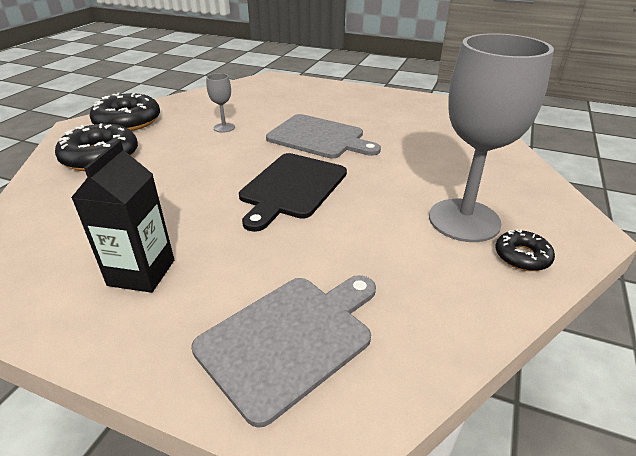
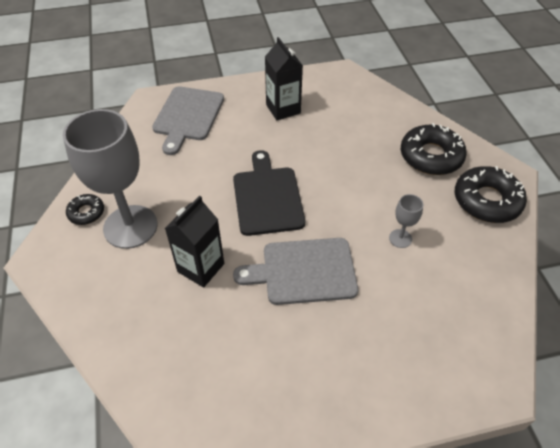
camera: 145 degrees right, 15 degrees up
(404, 166) = (201, 267): none -> black carton

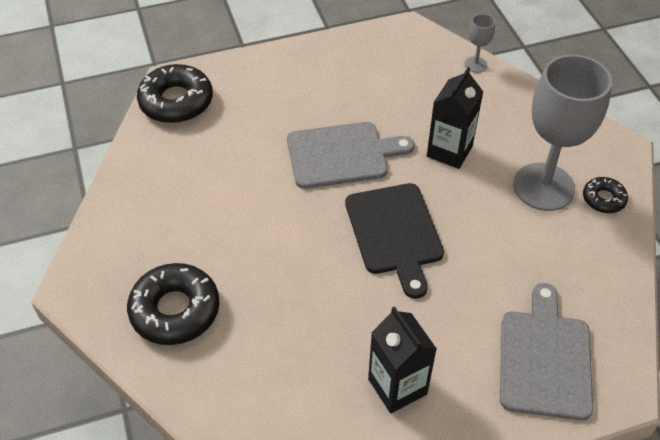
camera: 175 degrees right, 0 degrees up
(400, 238) = (236, 194): grey goblet -> grey goblet (475, 64)
(486, 201) = (120, 248): black donut -> black donut (176, 101)

